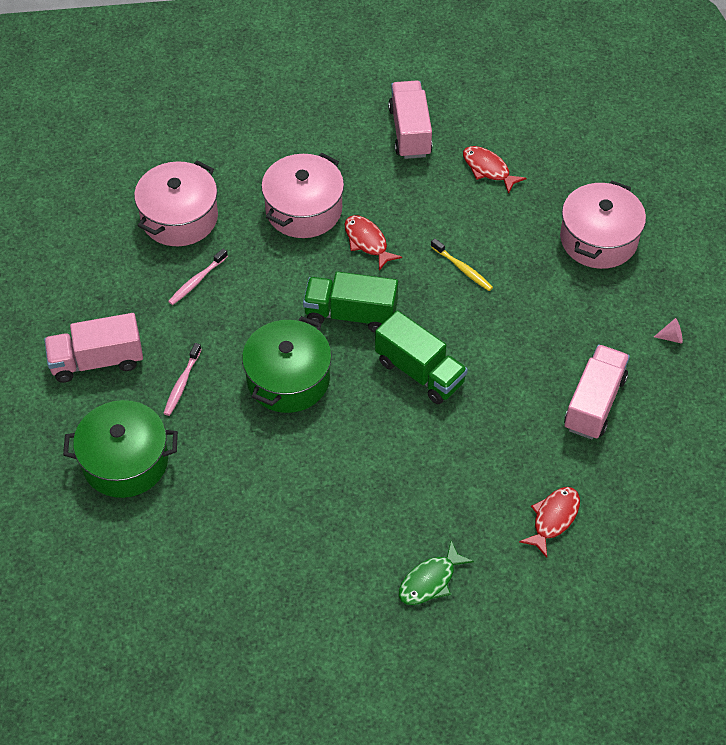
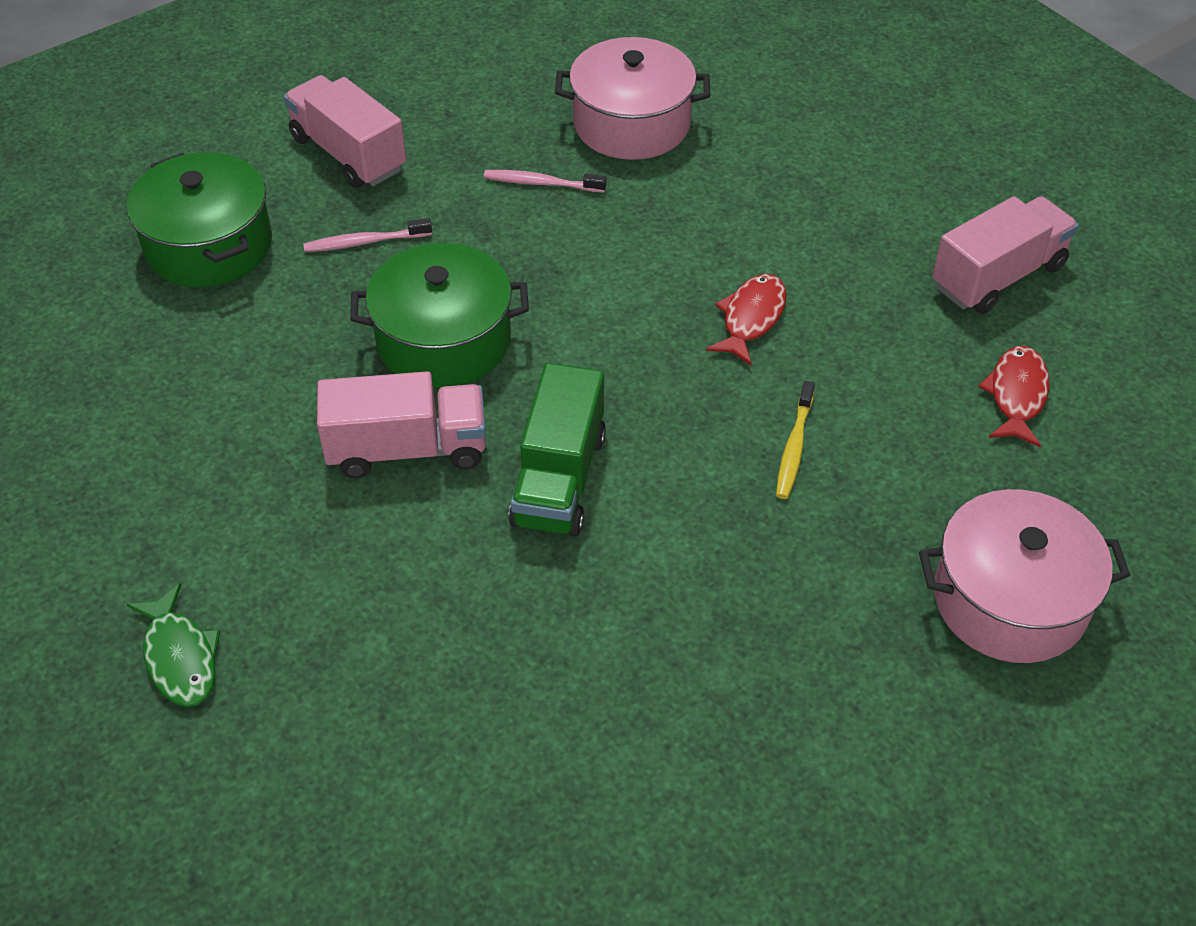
camera: 60 degrees right, 5 degrees down
(303, 209) = (749, 229): pink pot -> none
(350, 314) = (606, 356): green truck -> none
(430, 581) = (180, 657): green fish -> green fish turned 135 degrees counterclockwise
(553, 519) = (386, 778): red fish -> none
(594, 403) = (660, 739): pink truck -> pink truck (407, 449)
(671, 337) = (889, 801): pink cone -> none

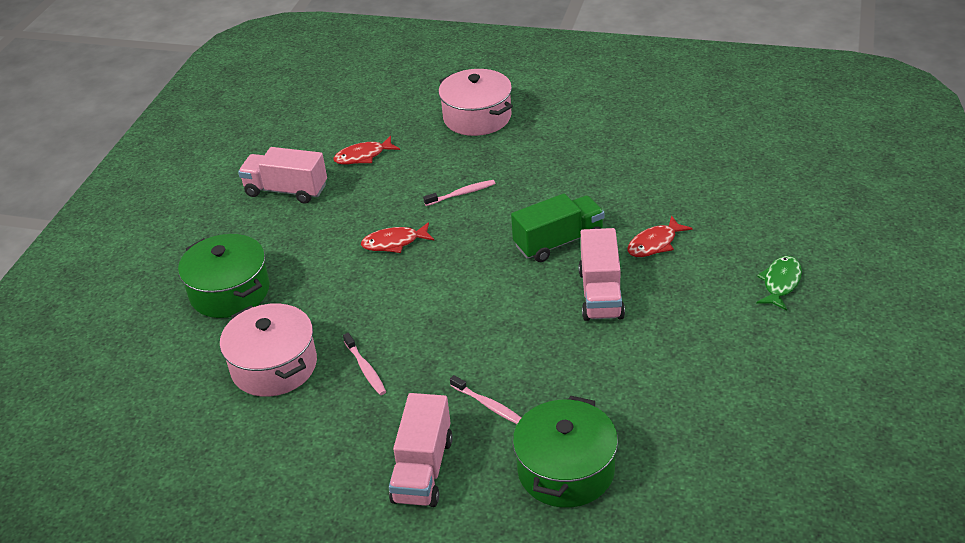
camera: 125 degrees left, 10 degrees down
(407, 449) = (600, 294): pink truck -> pink truck turned 135 degrees counterclockwise
(429, 582) = (654, 244): none -> red fish
(444, 340) = (523, 327): green pot -> green pot (230, 292)
(794, 447) = (462, 194): yellow toothbrush -> pink toothbrush

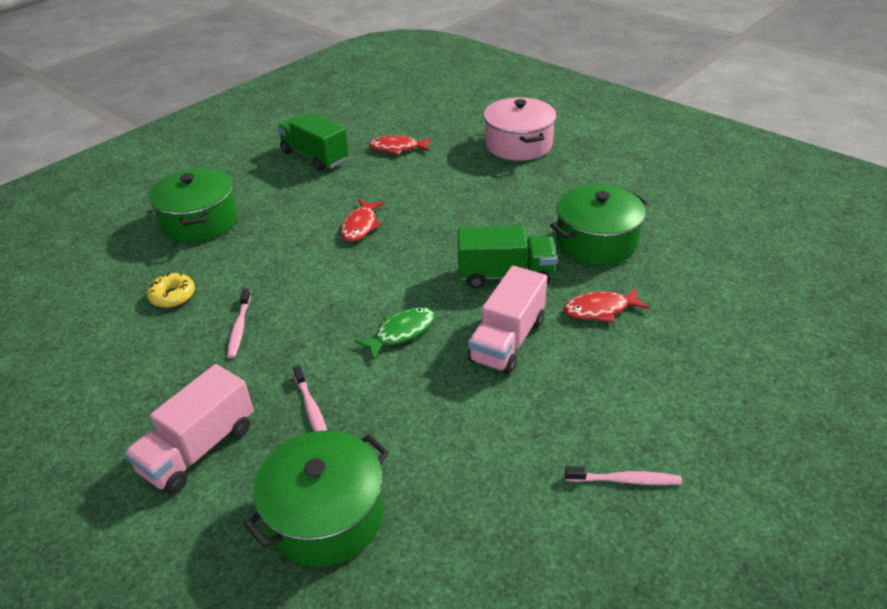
camera: 25 degrees right, 0 degrees up
(274, 366) = (173, 296): pink pot -> yellow donut
(286, 190) = (315, 157): pink truck -> green truck
(394, 243) = (360, 226): red fish -> red fish turned 90 degrees counterclockwise
(462, 194) = (452, 203): pink toothbrush -> pink toothbrush (625, 480)
(612, 187) = (596, 242): none -> green pot
(780, 283) = (713, 402): green fish -> green fish (401, 332)

